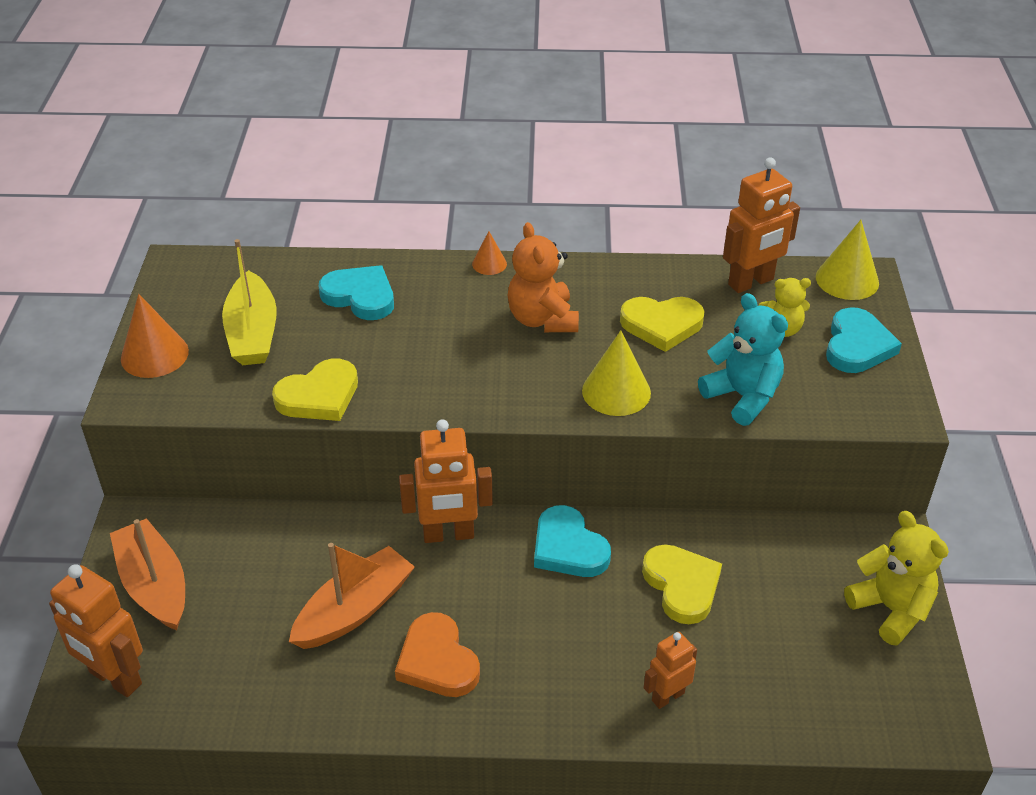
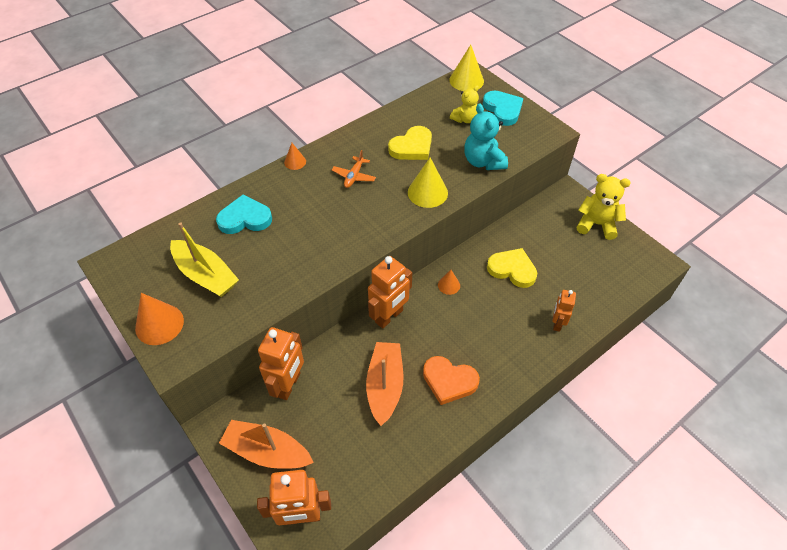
camera: 40 degrees left, 10 degrees up
(319, 396) = (284, 286): yellow heart -> none
(542, 319) = (354, 176): orange teddy bear -> orange plane
(568, 548) = (449, 285): turquoise heart -> orange cone
(742, 397) = (483, 161): turquoise teddy bear -> turquoise teddy bear turned 120 degrees counterclockwise
(751, 282) = (428, 104): orange robot -> orange robot (289, 385)

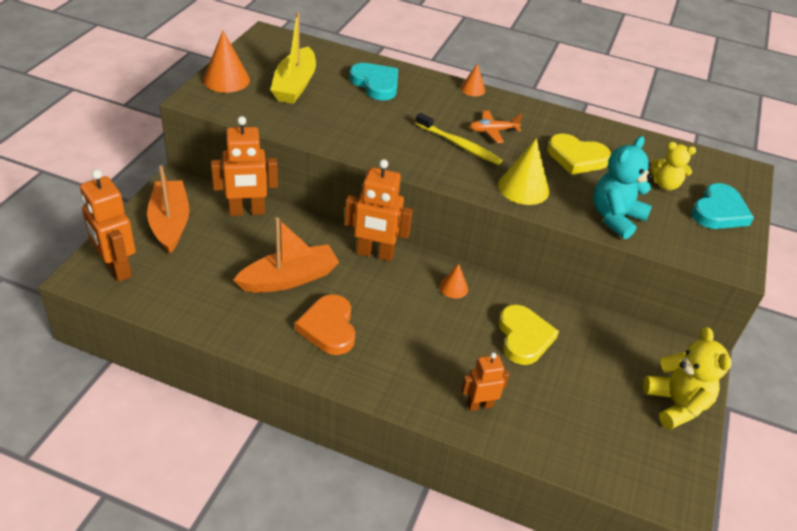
camera: 55 degrees right, 10 degrees down
(357, 204) = (459, 144): none -> yellow toothbrush
(466, 80) = (730, 168): yellow cone -> none

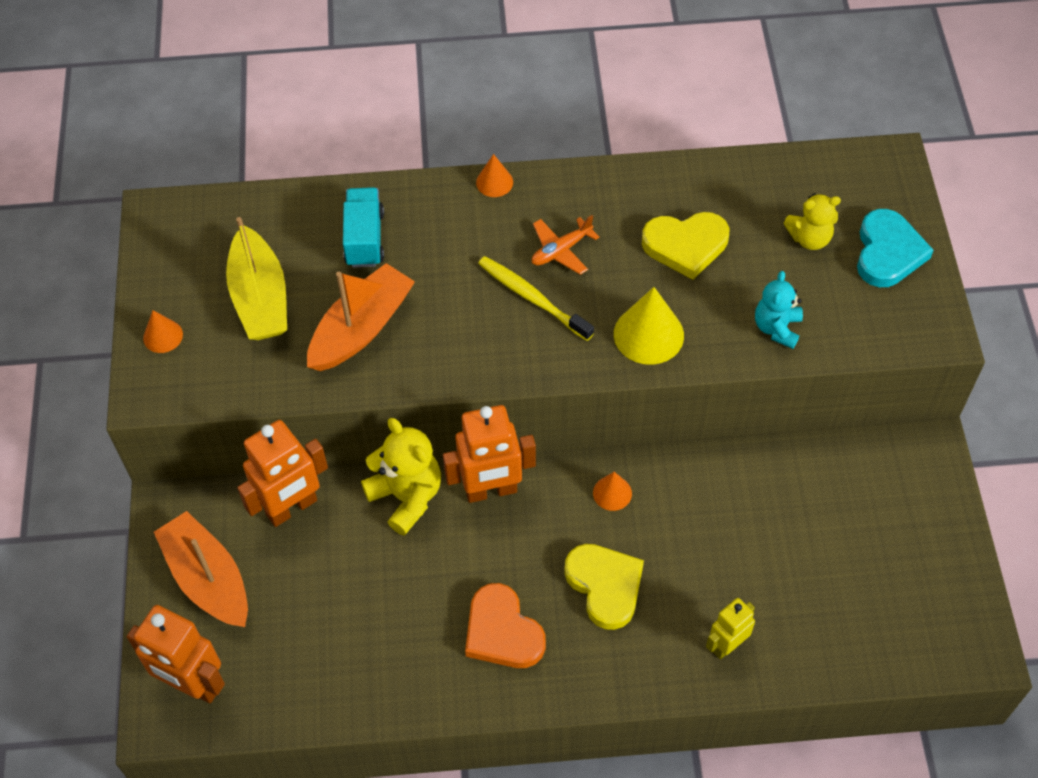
camera: 20 degrees left, 15 degrees up
(226, 80) = (163, 336): orange cone -> orange cone, size x0.56
(289, 278) = (412, 585): orange boat -> orange boat (361, 328)
(376, 84) = (364, 239): turquoise heart -> turquoise truck
(459, 144) = (533, 298): yellow toothbrush -> yellow toothbrush turned 150 degrees counterclockwise
(479, 405) = (727, 645): orange robot -> yellow robot
(524, 337) = (728, 524): yellow heart -> yellow heart (605, 586)
(615, 218) = (777, 328): turquoise teddy bear -> turquoise teddy bear, size x0.65
(676, 404) = (931, 529): yellow teddy bear -> yellow teddy bear (406, 497)

